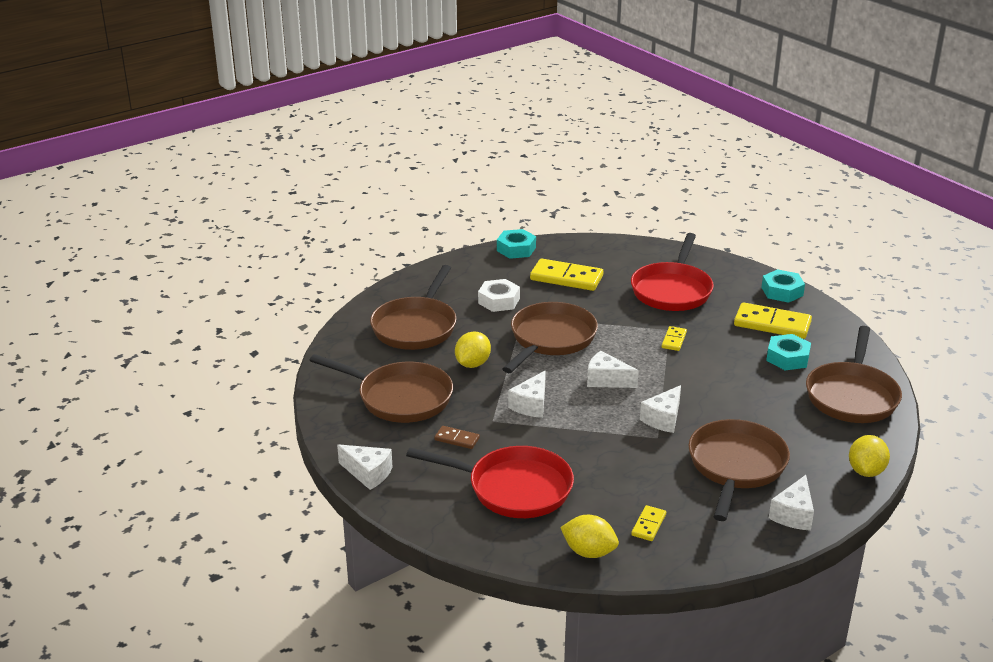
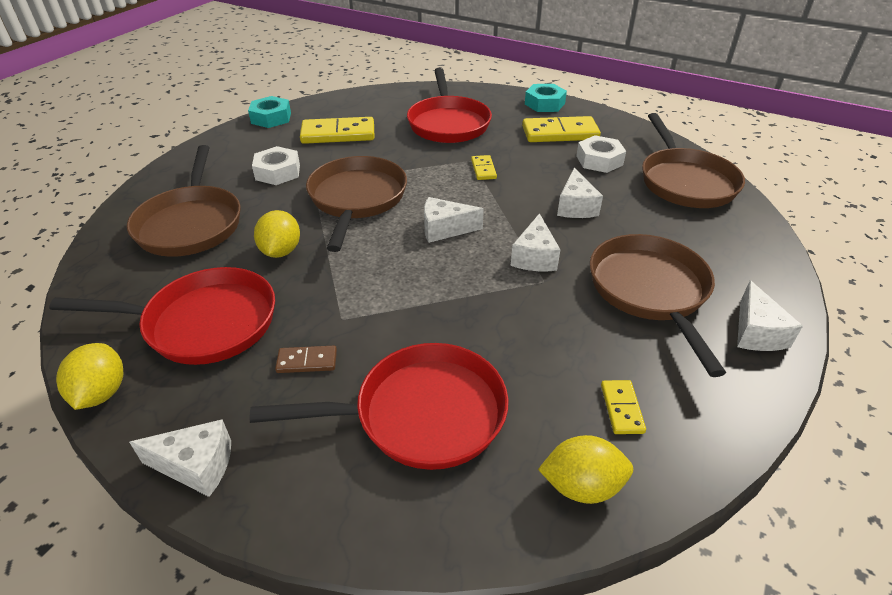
camera: 25 degrees left, 10 degrees up
(399, 397) = (203, 323): brown pan -> red pan
(531, 405) = (378, 283): white cheese -> white cheese (575, 206)
(787, 358) = (599, 160): turquoise nut -> white nut
(866, 471) = (770, 256): yellow lemon -> yellow lemon (101, 393)

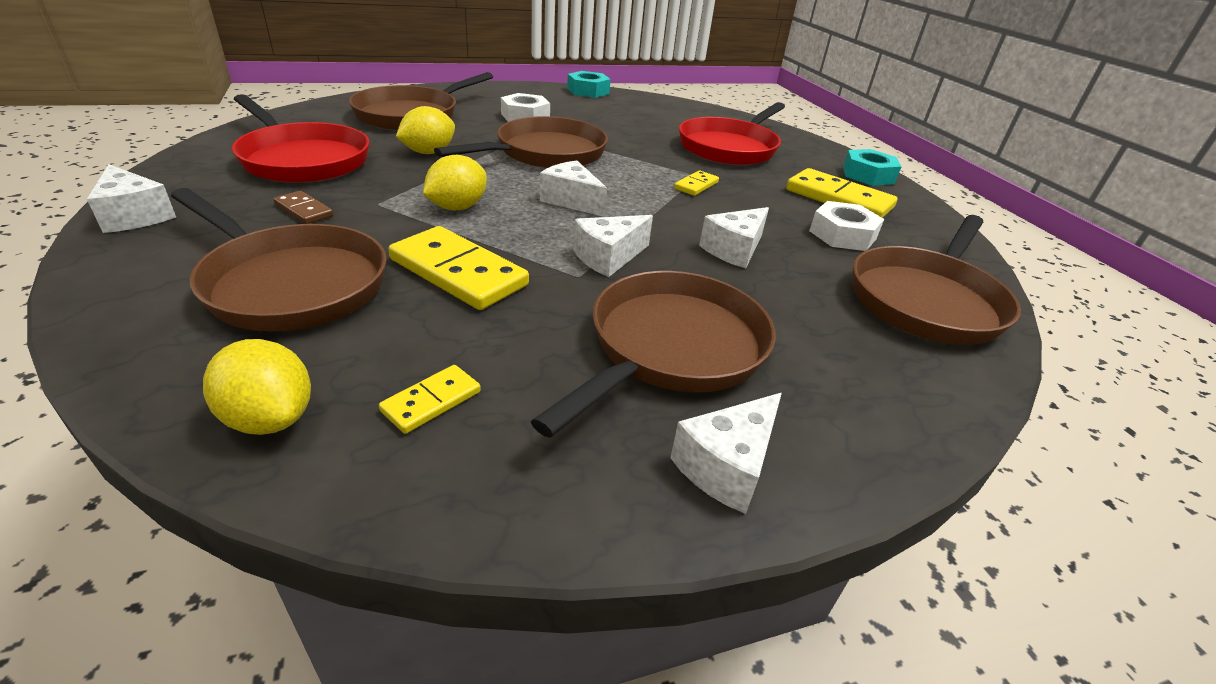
camera: 40 degrees right, 5 degrees down
(101, 393) = (186, 158): yellow lemon -> yellow lemon (457, 207)
(338, 134) = (618, 117): yellow domino -> yellow domino (458, 272)
(420, 414) = (290, 283): red pan -> brown pan

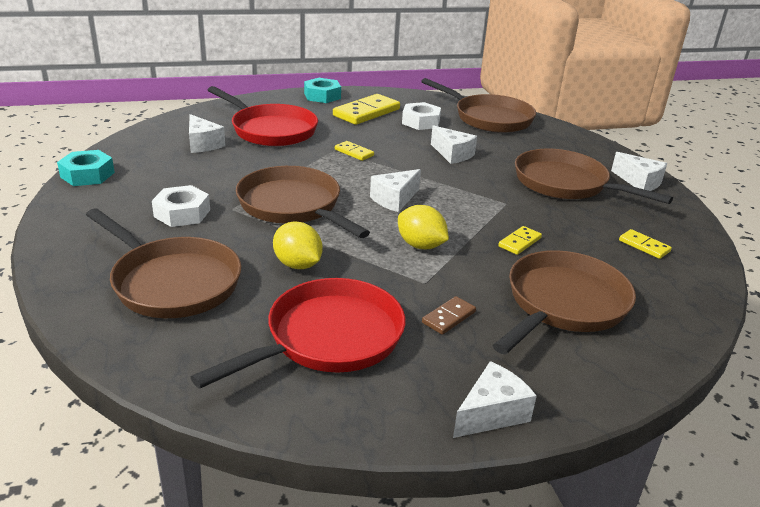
camera: 85 degrees left, 5 degrees down
(270, 418) = (684, 289): yellow lemon -> none
(458, 272) = (519, 242): yellow domino -> yellow domino, size x0.51
(608, 257) = (478, 192): white cheese -> white cheese (203, 144)

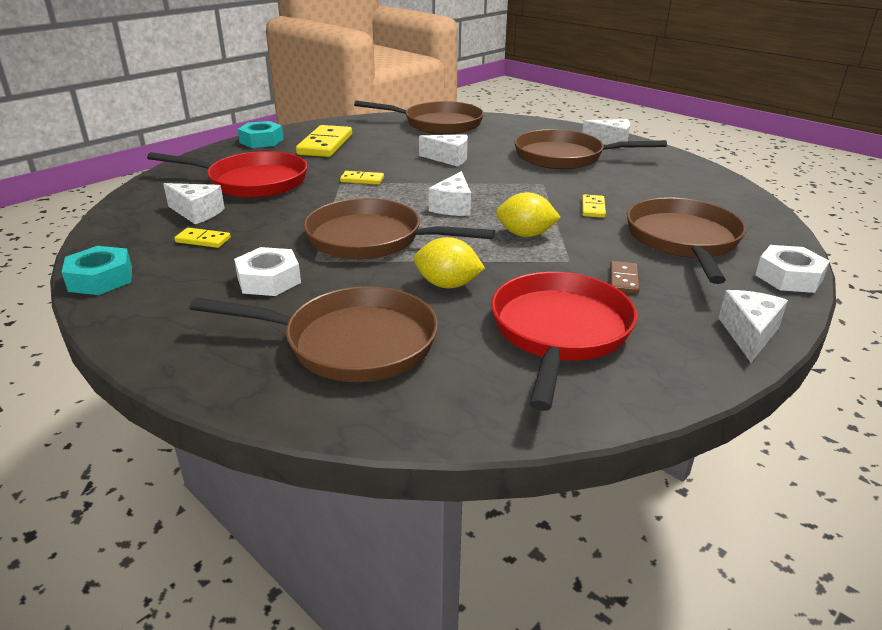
camera: 30 degrees left, 0 degrees up
(421, 122) = (385, 140): white nut -> white nut (788, 277)
(644, 246) = (675, 184): yellow domino -> yellow domino (203, 240)

